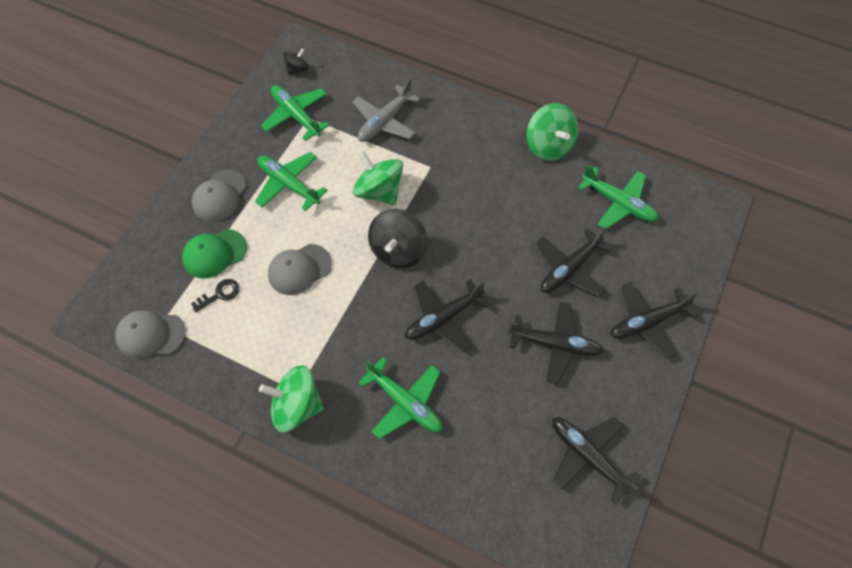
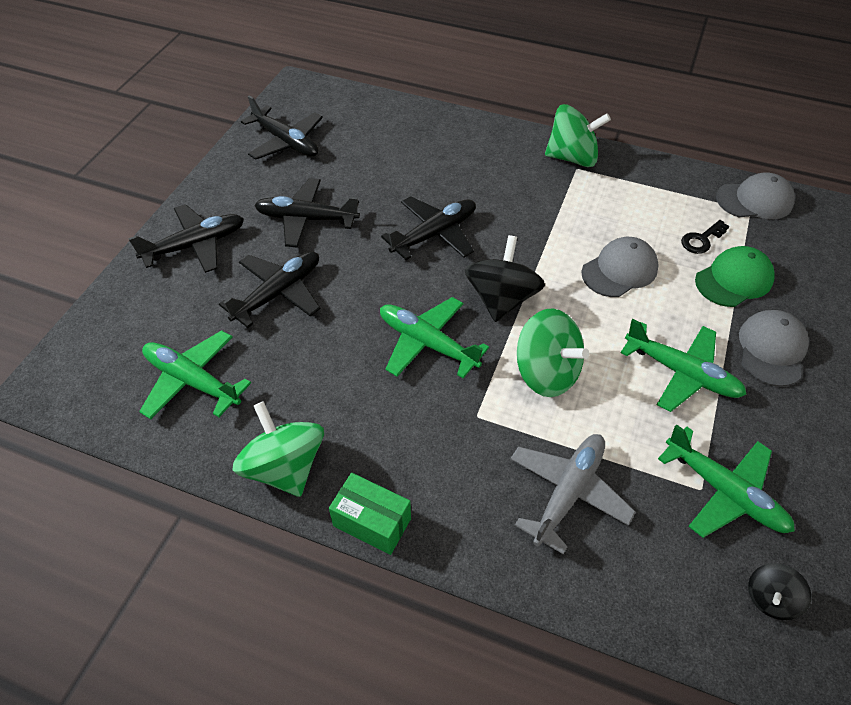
camera: 175 degrees right, 10 degrees down
(405, 403) = (465, 166): green plane -> green plane (427, 343)
(497, 115) = (372, 522): none -> green box

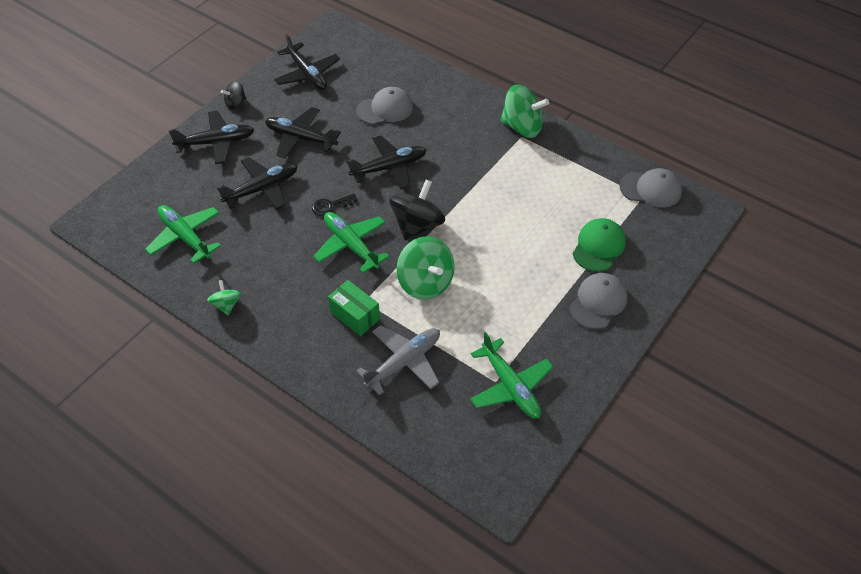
camera: 15 degrees right, 0 degrees up
(285, 467) = (226, 305): green spinning top -> green spinning top, size x0.53
(372, 522) = (269, 350): green box -> green box (355, 315)
(619, 270) = (515, 222): grey cap -> grey cap (385, 109)
(681, 373) = (522, 304): green plane -> none
(701, 240) = (590, 212): black key -> black key (330, 206)
(734, 280) = (598, 246): green cap -> green cap turned 45 degrees counterclockwise
(770, 598) = (505, 455): black spinning top -> black spinning top (235, 103)

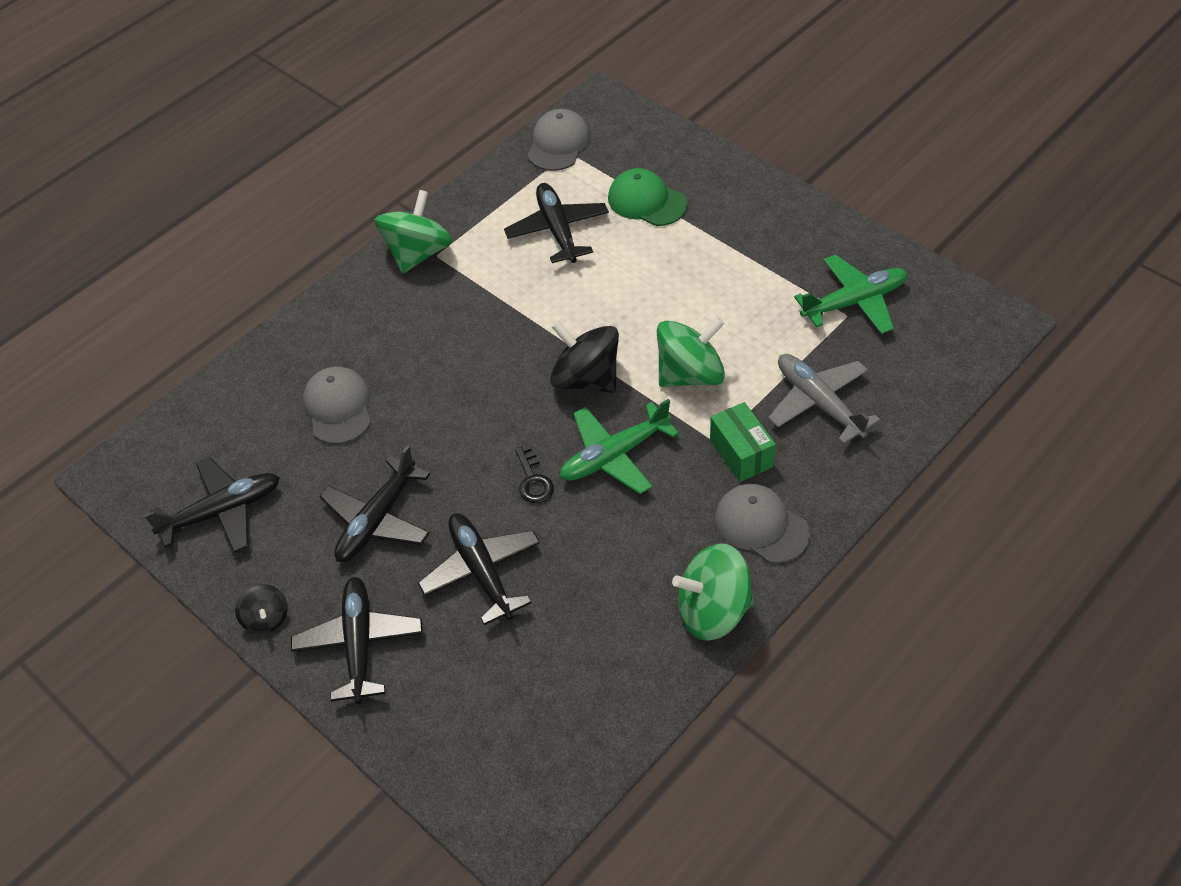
camera: 80 degrees left, 0 degrees up
(185, 237) = (570, 677): green plane -> none
(226, 305) = (713, 611): green spinning top -> green spinning top, size x1.88
(355, 315) = (741, 453): green box -> green box turned 75 degrees counterclockwise
(389, 168) = (467, 406): black plane -> black plane (557, 230)
(598, 302) = (733, 212): grey cap -> grey cap (761, 525)

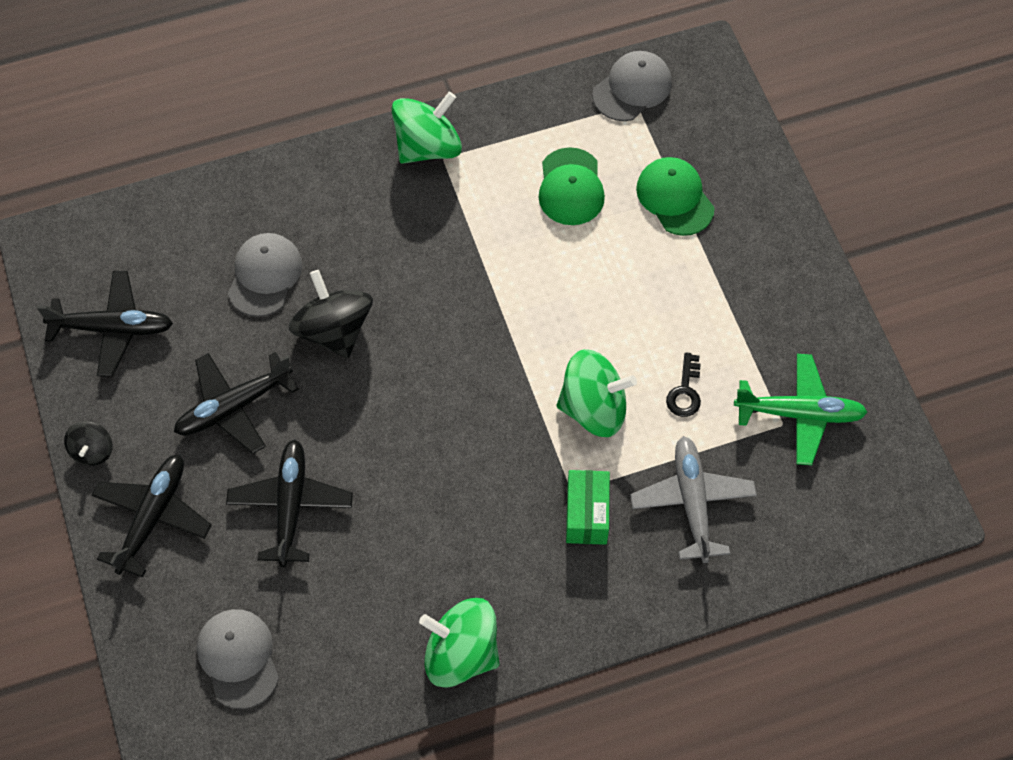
camera: 25 degrees right, 10 degrees up
(533, 480) = (387, 441): black key -> black key (685, 391)
(557, 230) = (571, 187): black plane -> green cap
(586, 378) = (497, 362): black spinning top -> black spinning top (334, 330)
(614, 455) = (472, 455): green plane -> none
(761, 525) = (556, 596): grey cap -> grey cap (238, 658)

